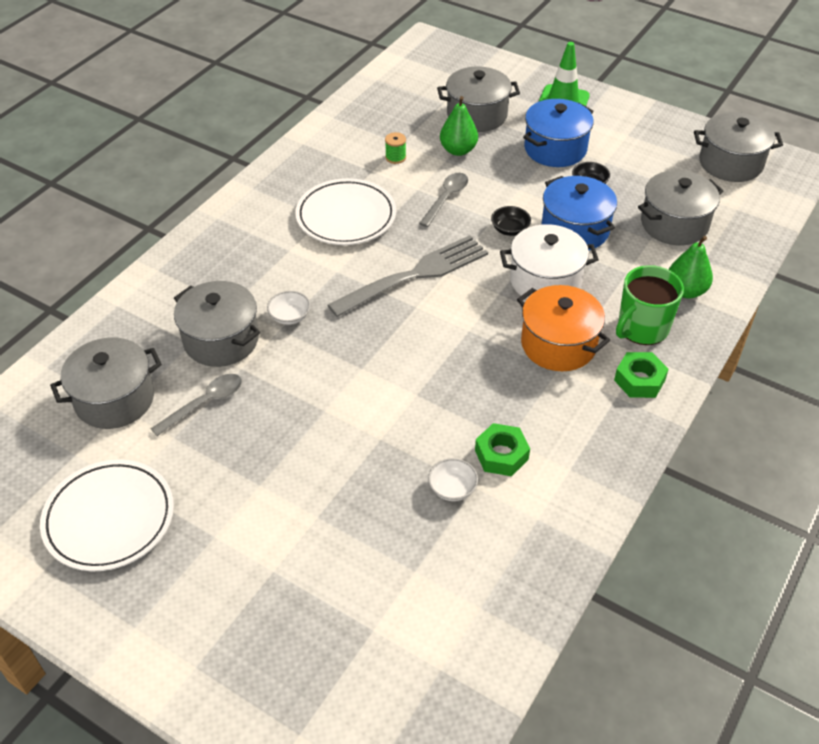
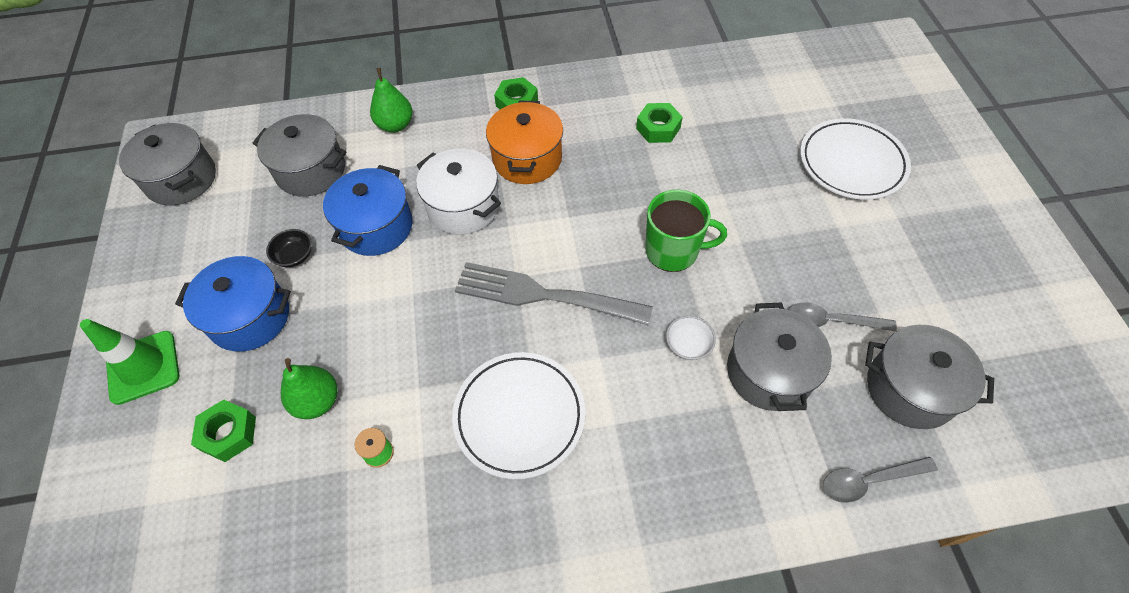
camera: 130 degrees left, 10 degrees up
(109, 518) = (972, 285): white plate -> white plate (851, 163)
(446, 198) = (412, 351): grey spoon -> grey spoon (868, 481)
(452, 488) = (711, 133): white bowl -> none
(477, 115) = (228, 434): grey pot -> green nut
(509, 229) = (417, 270): black bowl -> none
(642, 328) = (462, 127): green mug -> green mug (673, 251)

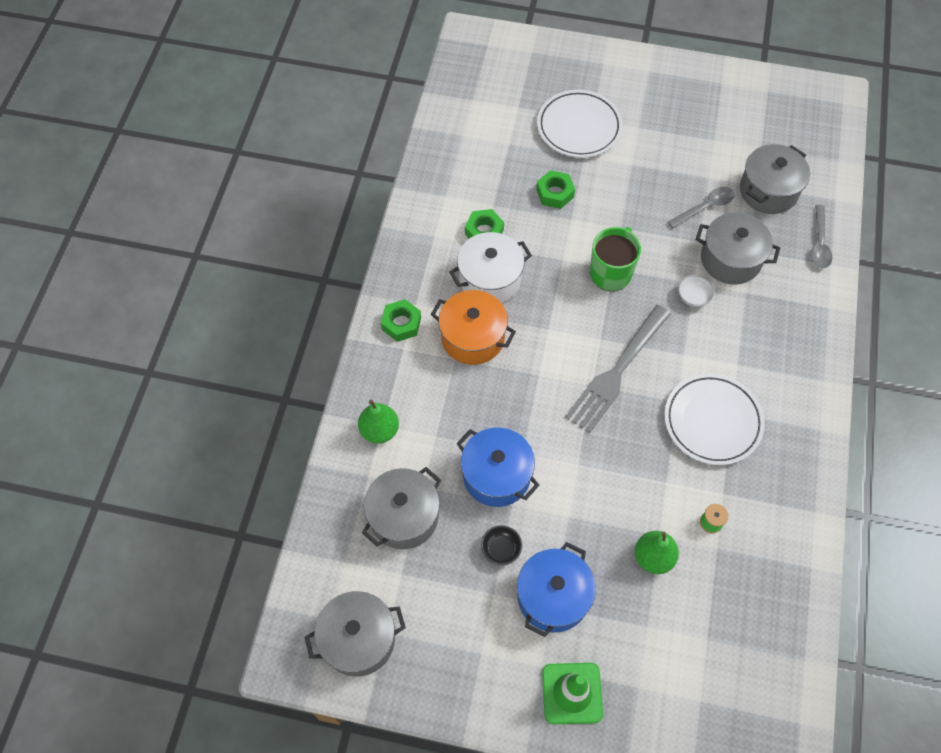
camera: 70 degrees left, 5 degrees up
(228, 434) = (659, 629): green nut -> green nut (555, 193)
(463, 206) = (504, 402): white pot -> white pot (490, 279)
(831, 321) = (705, 207): grey spoon -> grey spoon turned 150 degrees counterclockwise

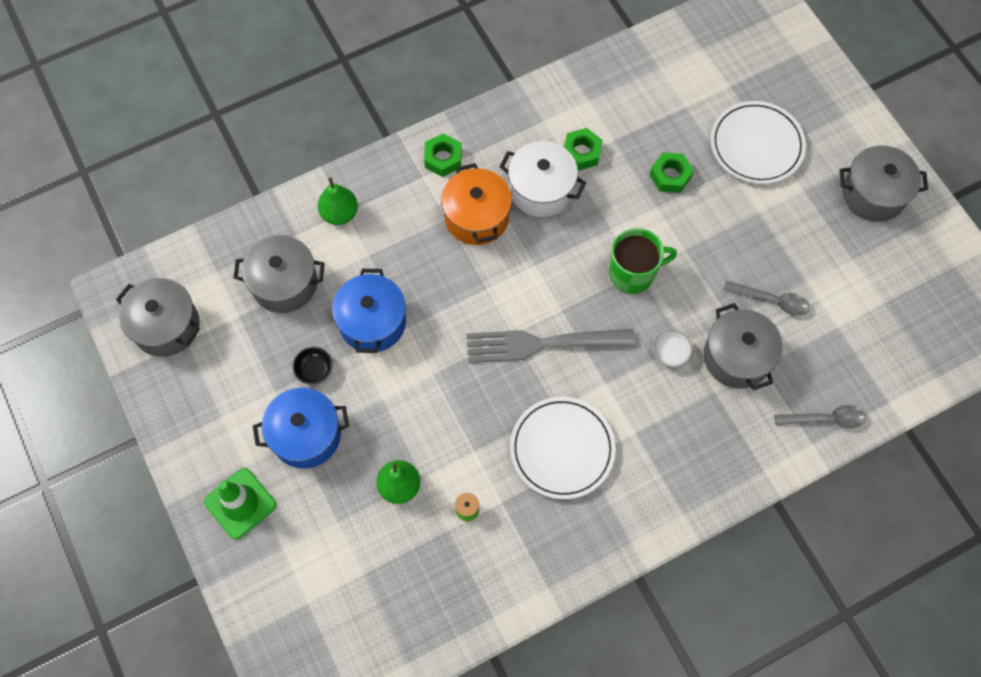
camera: 50 degrees right, 5 degrees up
(768, 191) = (841, 340): grey pot -> grey pot (873, 194)
(819, 243) = (825, 419): grey spoon -> grey spoon turned 150 degrees counterclockwise

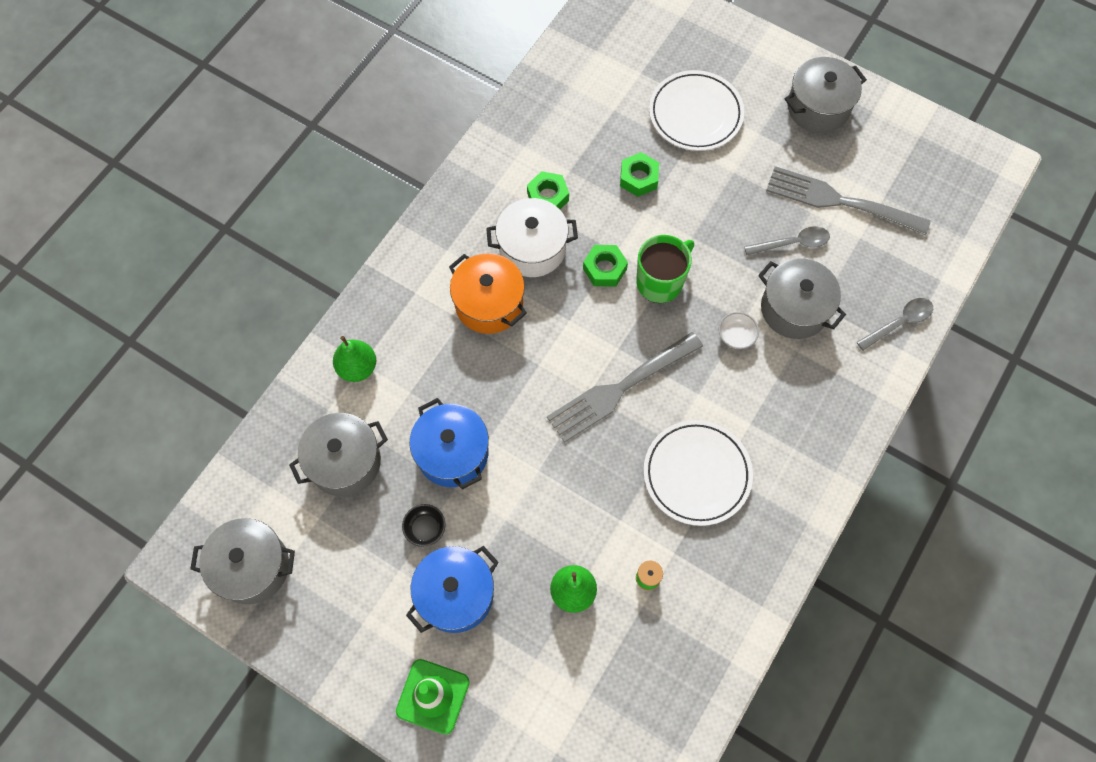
camera: 30 degrees left, 0 degrees up
(443, 158) = (424, 266): green nut -> green nut (604, 269)
(841, 287) = (841, 201): none -> grey fork

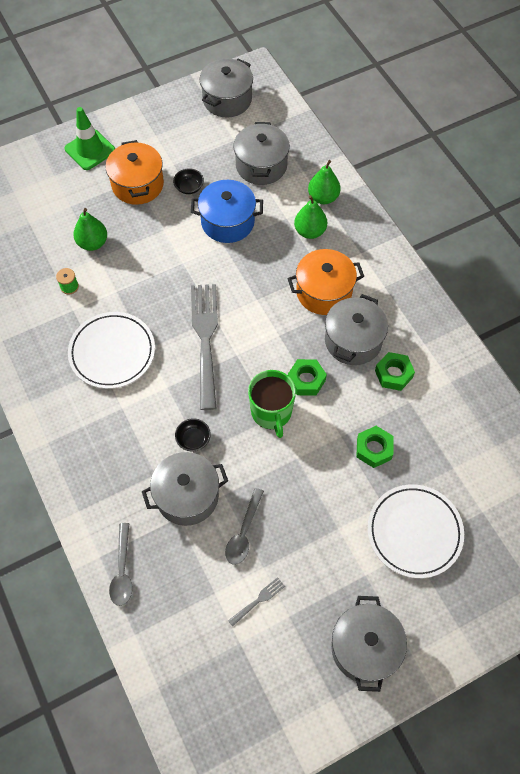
camera: 120 degrees right, 5 degrees down
(415, 357) = (310, 231): none -> green pear
(455, 594) = (137, 184): blue pot -> orange pot
(532, 248) = (353, 341): white pot -> grey pot
(736, 336) = (193, 439): white bowl -> black bowl
(841, 201) = (258, 601): grey fork -> grey fork, size x0.40

